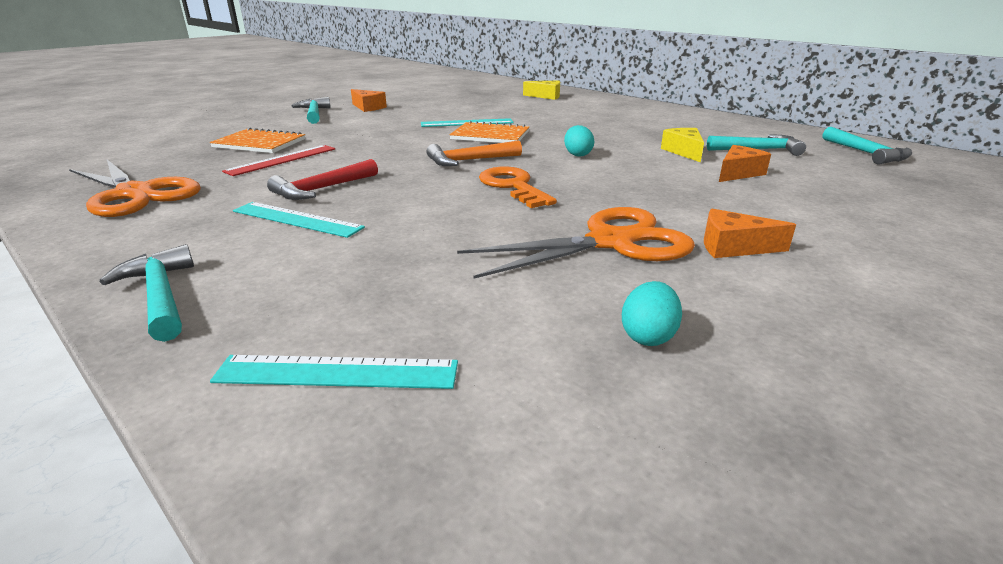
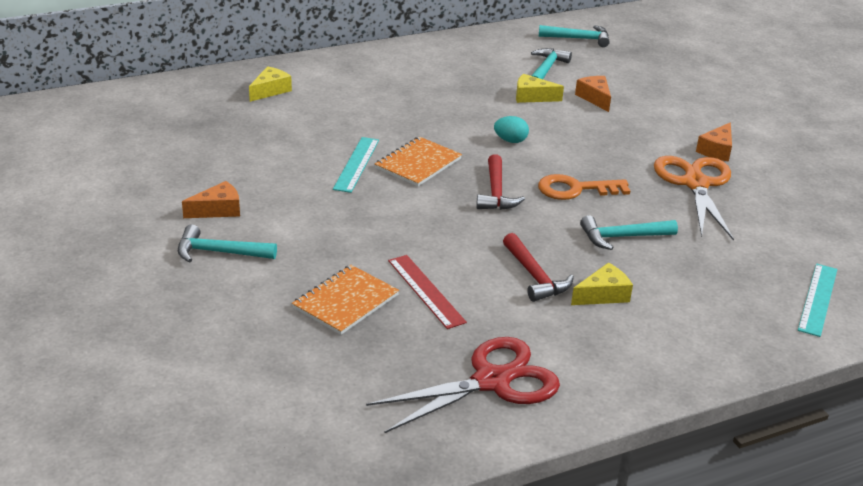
camera: 70 degrees left, 5 degrees up
(136, 194) = (491, 381): orange scissors -> red scissors
(161, 296) = (718, 356): turquoise hammer -> turquoise hammer (622, 237)
(297, 219) = (603, 295): turquoise ruler -> yellow cheese
(469, 161) = (496, 192): orange hammer -> red hammer
(648, 336) = (804, 209): turquoise egg -> none

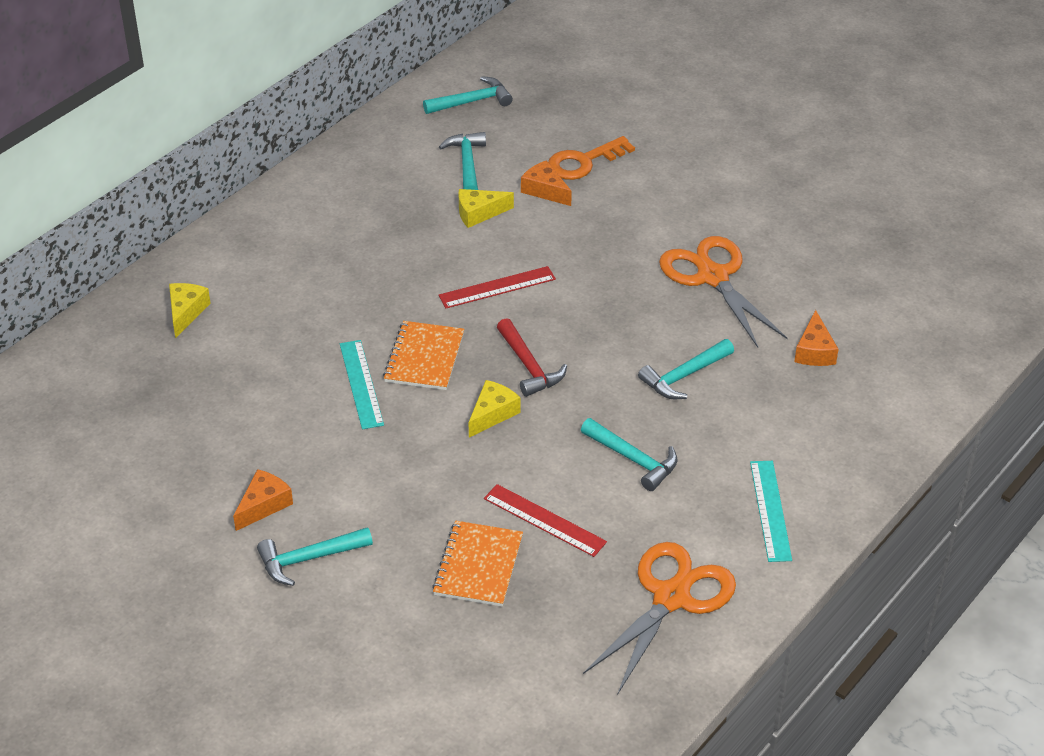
camera: 25 degrees left, 10 degrees up
(491, 381) = (671, 598): red scissors -> orange scissors
(510, 141) = (497, 287): turquoise egg -> red ruler
(534, 276) = (633, 459): red hammer -> turquoise hammer
(575, 189) = (603, 330): orange key -> orange key (583, 162)
(603, 295) = (708, 455): yellow cheese -> yellow cheese (492, 414)
(716, 150) = (707, 221): orange cheese -> orange cheese (814, 351)
(817, 299) = (894, 381): turquoise ruler -> turquoise ruler (770, 510)

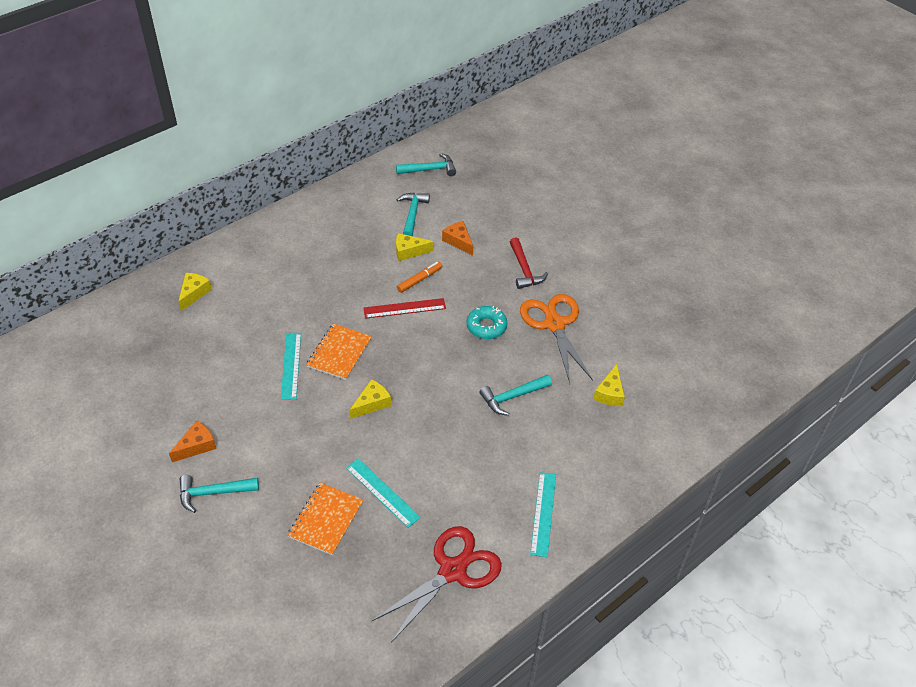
camera: 10 degrees right, 5 degrees up
(506, 248) = (419, 280): none -> orange marker
(528, 366) = (408, 371): red hammer -> red hammer (524, 269)
(544, 520) = (382, 492): red ruler -> turquoise ruler
(583, 162) = (491, 224): orange key -> none
(619, 294) = (486, 326): none -> turquoise donut
(633, 459) = (458, 455): turquoise hammer -> none
(671, 598) = (452, 570): orange scissors -> red scissors
(814, 351) = (609, 393): orange cheese -> yellow cheese

